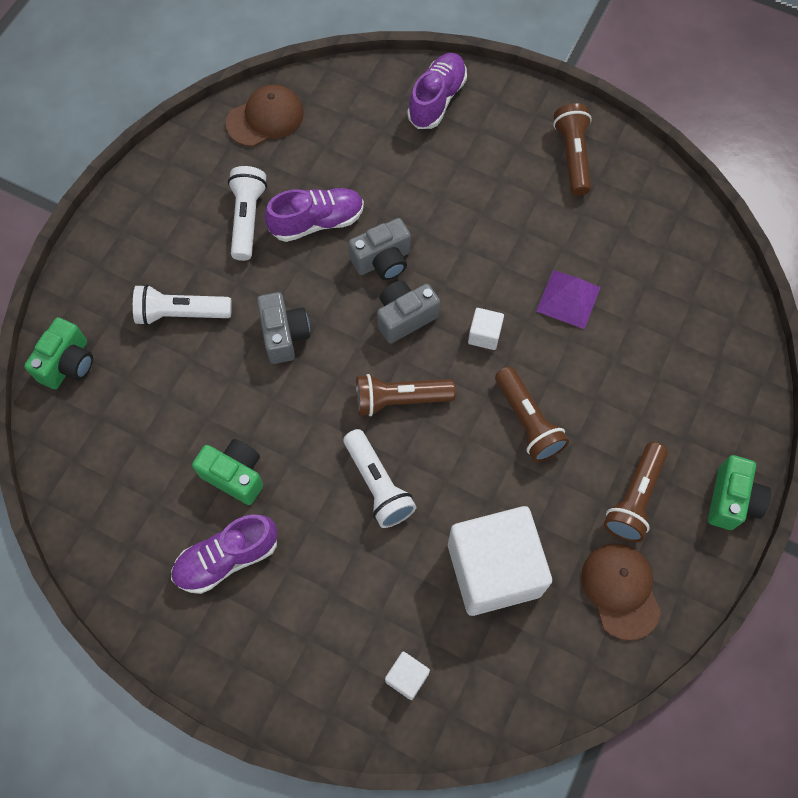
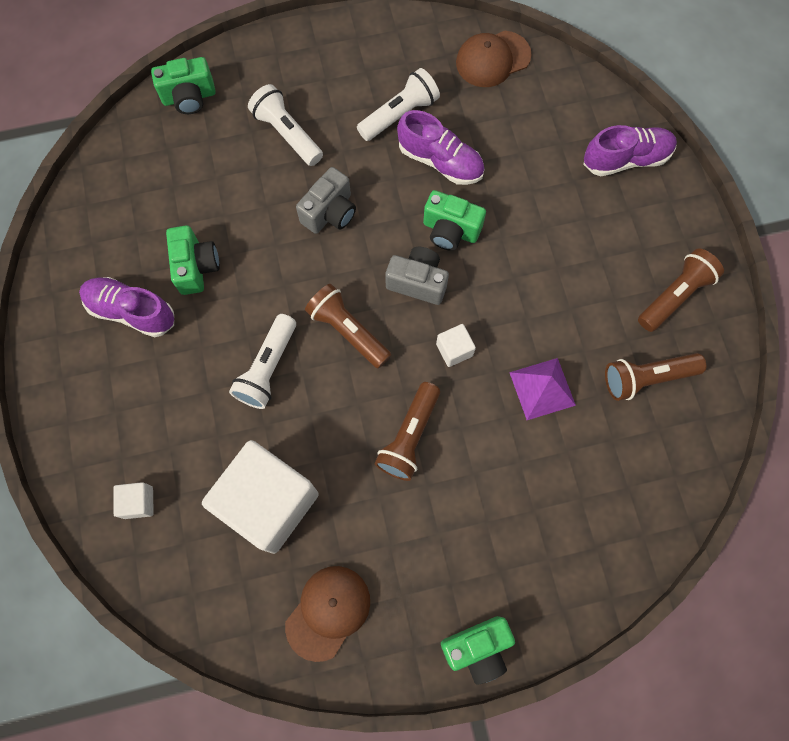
camera: 50 degrees right, 5 degrees up
(265, 118) = (492, 59): brown cap -> brown cap turned 135 degrees clockwise
(383, 261) = (450, 230): grey camera -> green camera
(634, 498) = (413, 567): brown flashlight -> brown flashlight (646, 378)

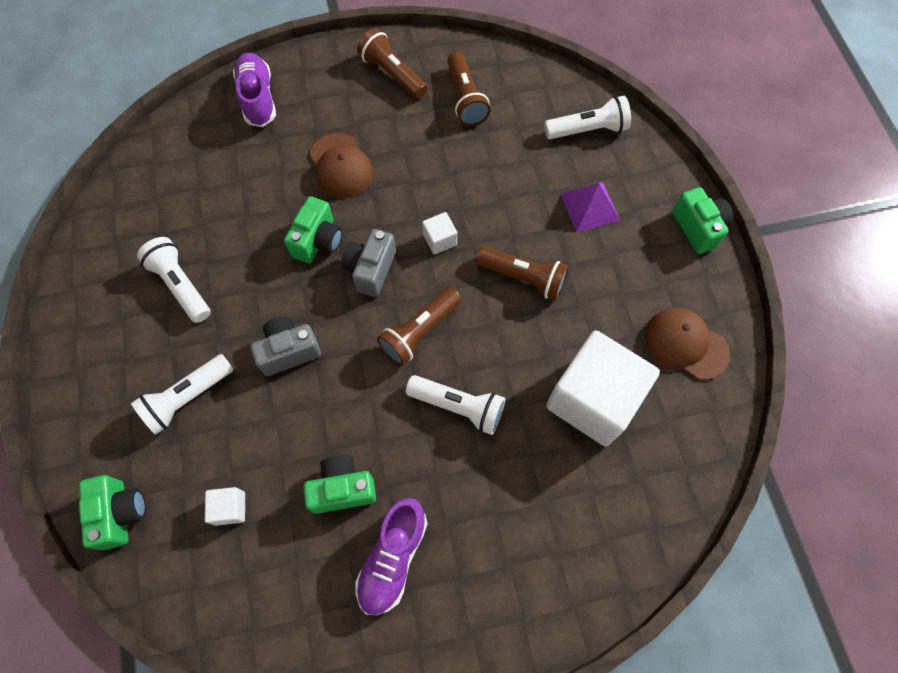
camera: 90 degrees left, 5 degrees down
(138, 502) = (603, 529): white cube -> white cube (230, 508)
(330, 213) = (289, 351): grey camera -> grey camera turned 60 degrees counterclockwise
(440, 161) = (241, 248): purple shoe -> none
(492, 59) = (129, 199): brown cap -> brown cap (341, 166)
(542, 388) = (476, 173): purple pyramid -> purple pyramid (590, 207)
(613, 523) = (588, 130): none -> white flashlight

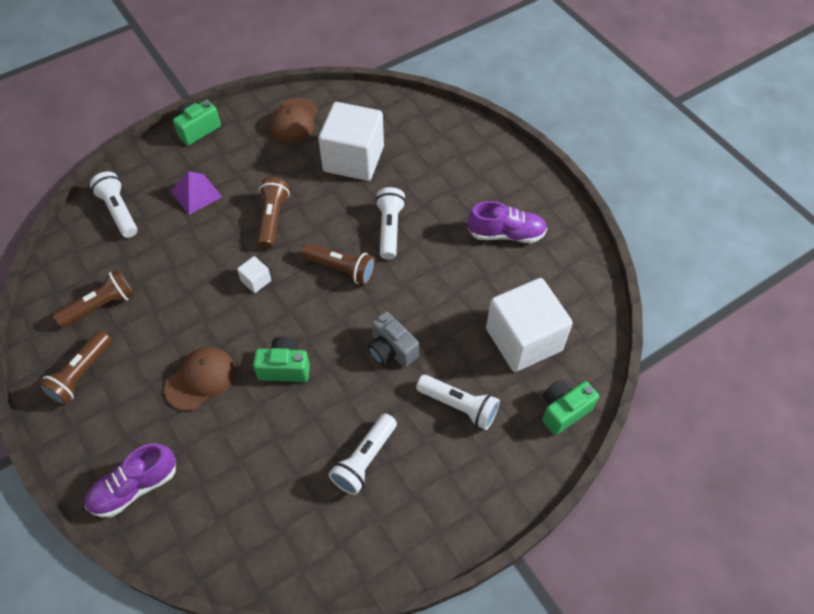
camera: 110 degrees left, 10 degrees down
(230, 508) = (523, 339): white cube -> white cube, size x2.47
(342, 488) = (477, 276): green camera -> none
(370, 269) = (299, 319): grey camera -> none

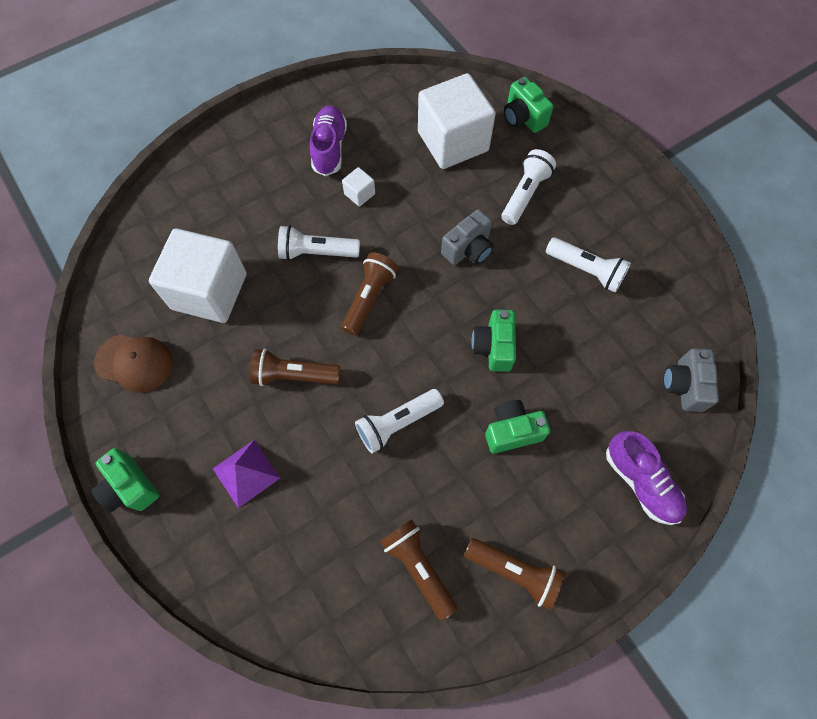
camera: 90 degrees left, 10 degrees up
(119, 211) = (267, 574): white flashlight -> white flashlight (397, 423)
(201, 379) = (512, 431): brown cap -> green camera
(225, 544) = (684, 385): none -> grey camera
(256, 281) = (383, 386): white cube -> white cube (359, 194)

